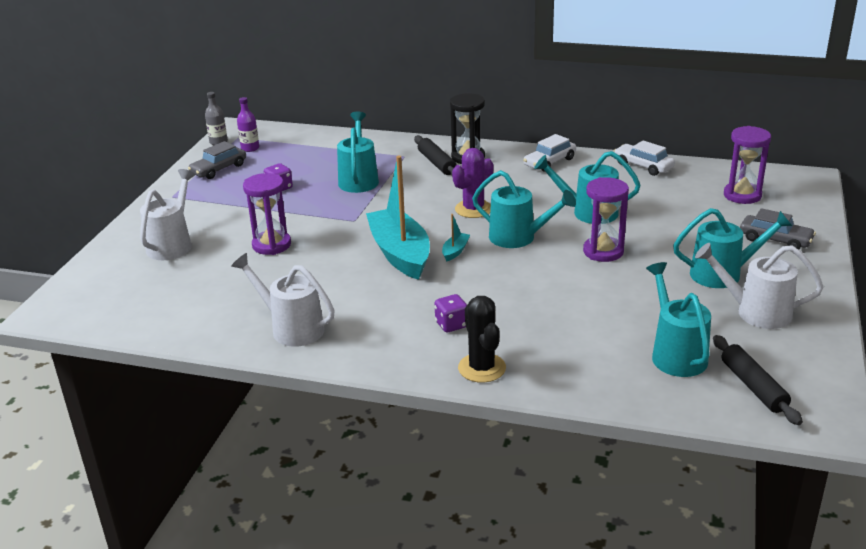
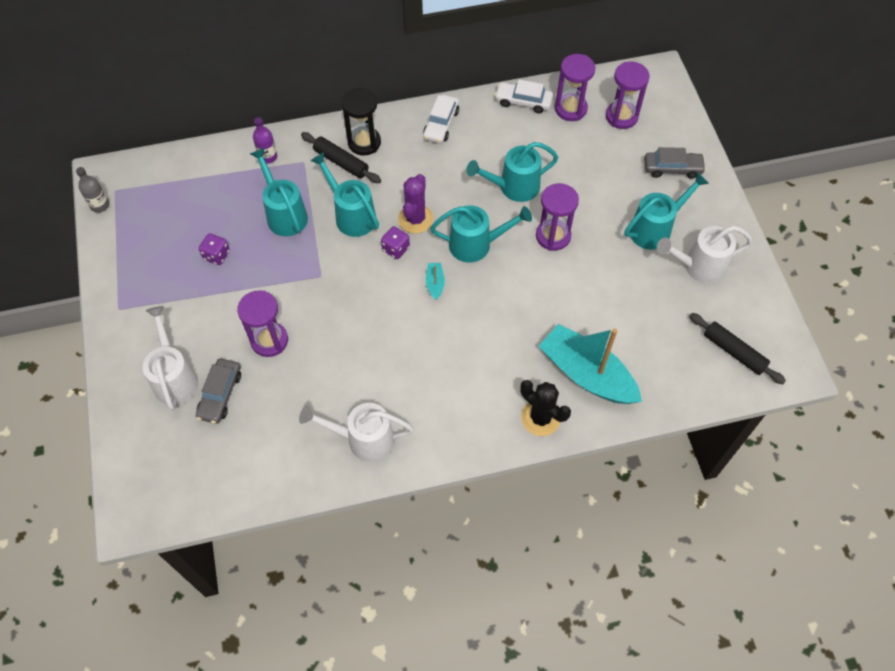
camera: 30 degrees left, 30 degrees up
(218, 169) = (134, 249): grey car -> grey car (220, 394)
(250, 148) = (141, 203): purple bottle -> purple bottle (268, 157)
(400, 253) = (391, 306): turquoise boat -> turquoise boat (586, 374)
(451, 325) = (488, 378): purple dice -> purple dice (396, 249)
(675, 353) = (667, 339): turquoise watering can -> turquoise watering can (351, 215)
(689, 180) = (570, 109): none -> purple hourglass

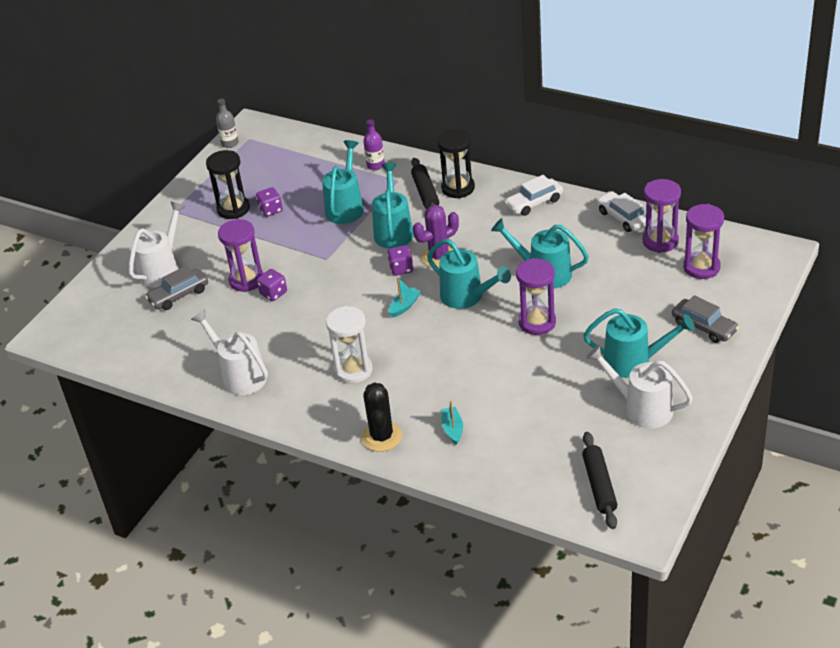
camera: 45 degrees right, 20 degrees down
(178, 274) = (233, 209): none -> black hourglass
(308, 339) = (273, 293): none -> purple dice
(455, 371) = (353, 370): none -> white hourglass
(586, 374) = (452, 429): turquoise boat -> turquoise boat, size x0.40

